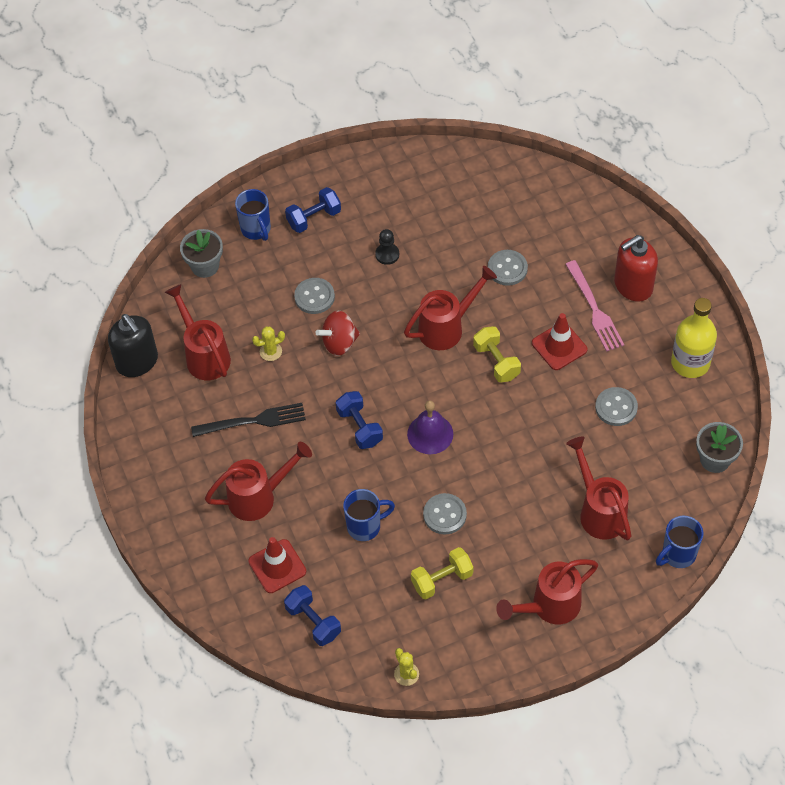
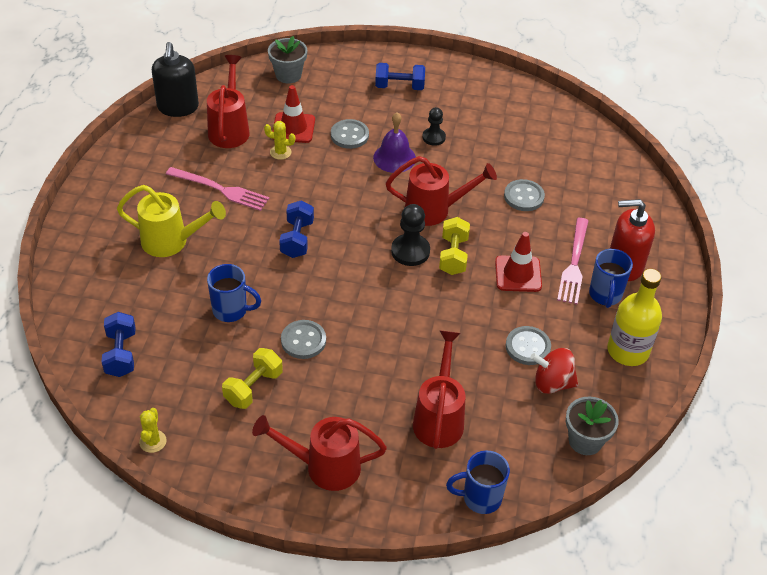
camera: 30 degrees right, 10 degrees down
(254, 421) = (221, 190): black fork -> pink fork
(256, 229) = (349, 72): blue mug -> blue mug (605, 295)
(258, 497) = (171, 242): red watering can -> yellow watering can
(277, 566) = (135, 297): red traffic cone -> red traffic cone (293, 128)
(339, 343) = (338, 174): red spinning top -> red spinning top (552, 383)
(430, 434) = (349, 275): purple bell -> purple bell (394, 158)
(442, 580) = (253, 387): yellow dumbbell -> yellow dumbbell turned 60 degrees counterclockwise
(459, 379) = (410, 251): none -> black pawn

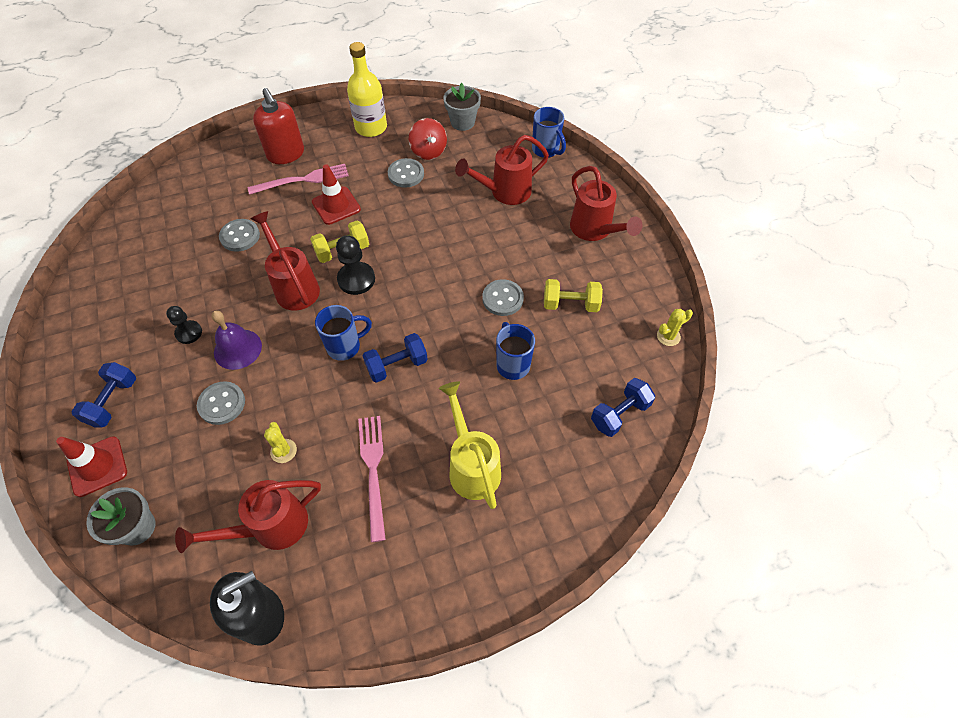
camera: 120 degrees left, 10 degrees up
(293, 128) = (236, 462): red traffic cone -> red traffic cone (97, 466)
(399, 86) = (113, 402): blue dumbbell -> blue dumbbell turned 45 degrees clockwise
(605, 295) = (325, 154): blue mug -> blue mug (345, 346)

